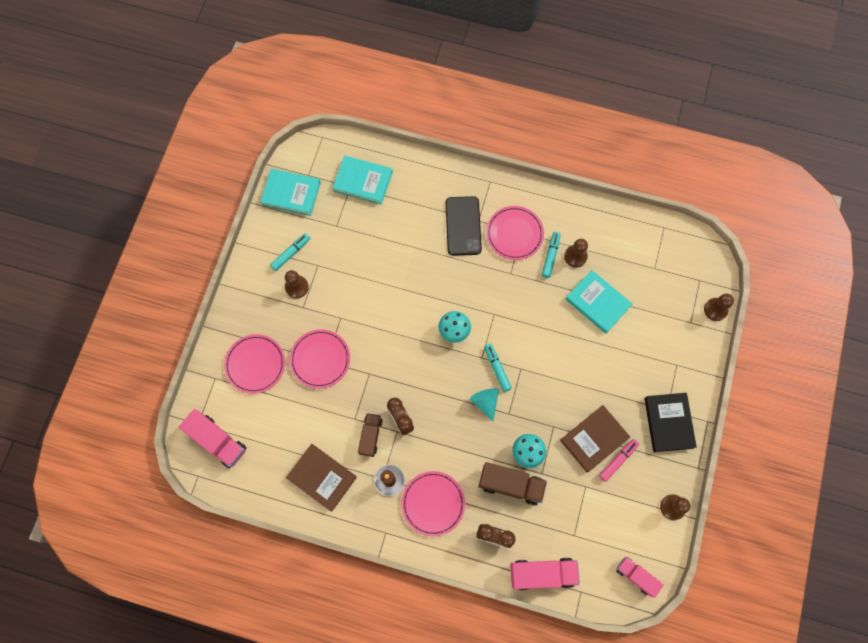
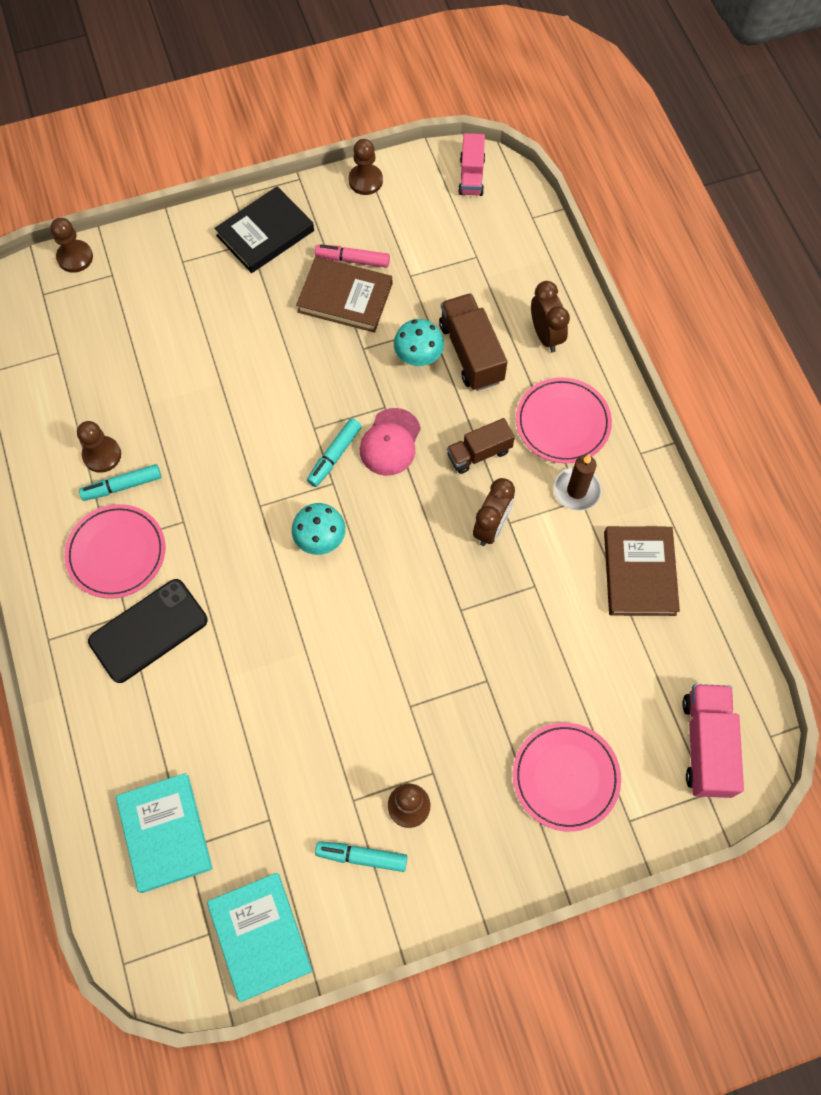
camera: 125 degrees left, 5 degrees down
(320, 359) = (490, 690): pink plate -> none
(370, 436) = (541, 550): brown truck -> brown truck (479, 453)
(485, 402) = (390, 442): turquoise cone -> pink cap
(542, 573) = (544, 264): pink truck -> none
(597, 303) = (155, 391): turquoise book -> none

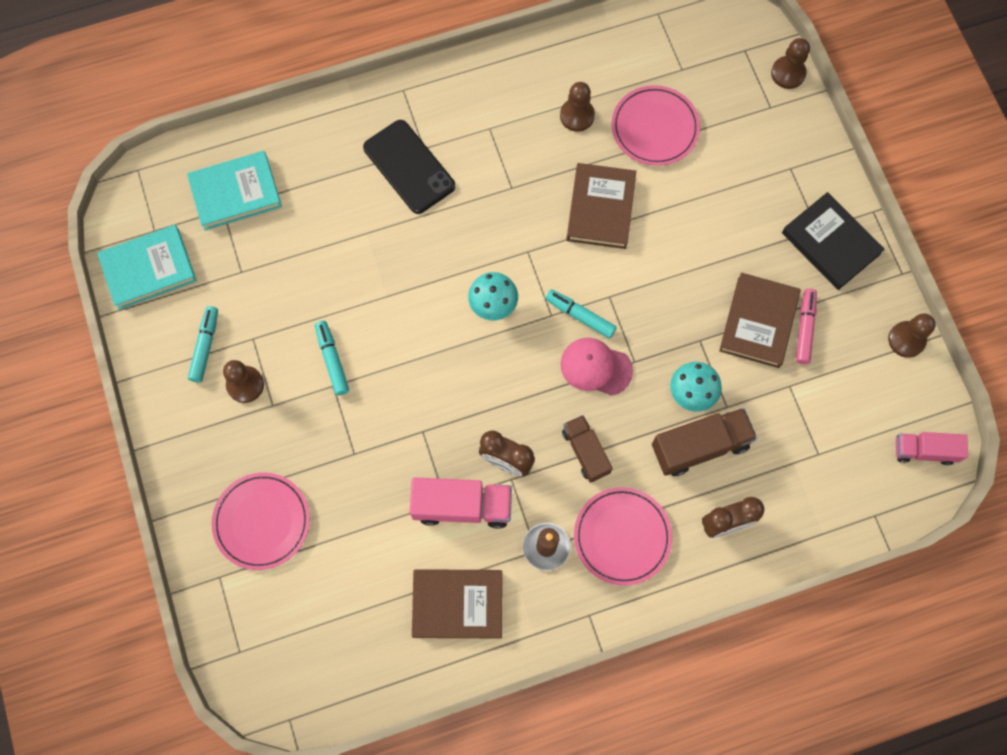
camera: 90 degrees right, 5 degrees up
(116, 553) = (481, 136): pink plate -> pink plate (655, 128)
(122, 486) = (546, 135): turquoise marker -> turquoise marker (332, 360)
(214, 434) = (600, 208): none -> brown book
(706, 745) = (284, 655): pink truck -> pink truck (462, 506)

